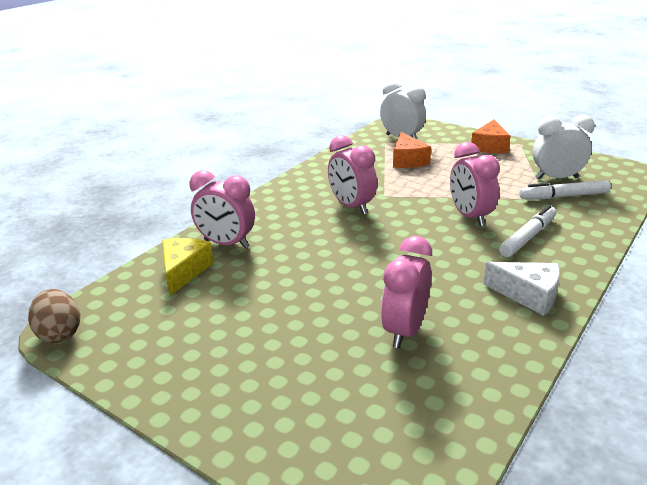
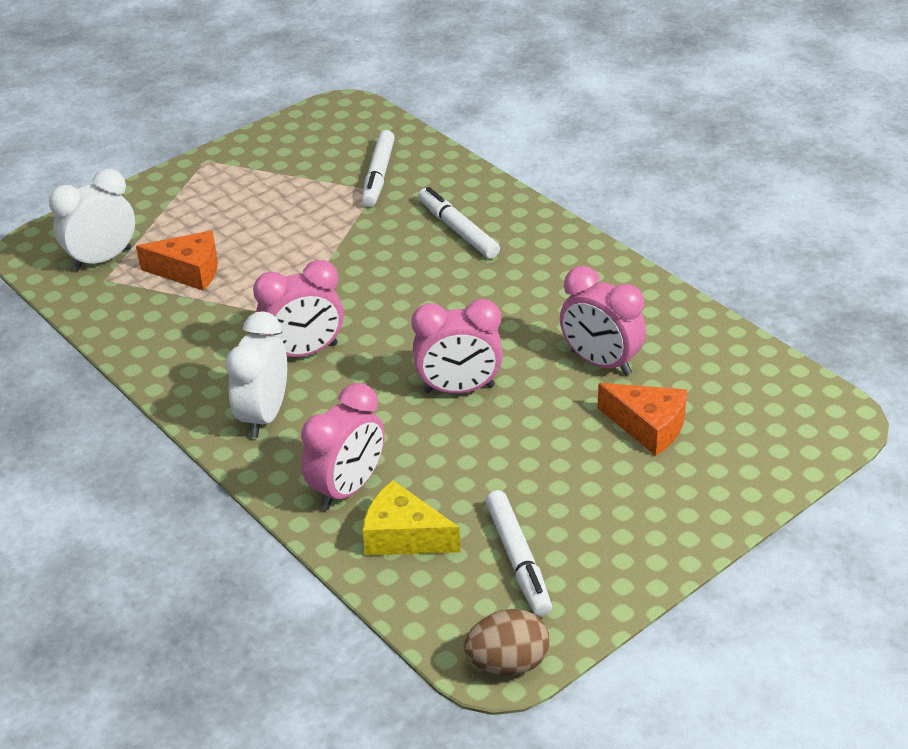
camera: 75 degrees left, 10 degrees up
(162, 322) = (518, 559): none -> white marker
(470, 217) = (389, 259): pink clock -> pink clock (459, 389)
(490, 146) = (196, 187): orange cheese -> orange cheese (648, 427)
(528, 295) = (570, 264): white cheese -> none
(556, 178) = (328, 165): white clock -> white clock (264, 416)

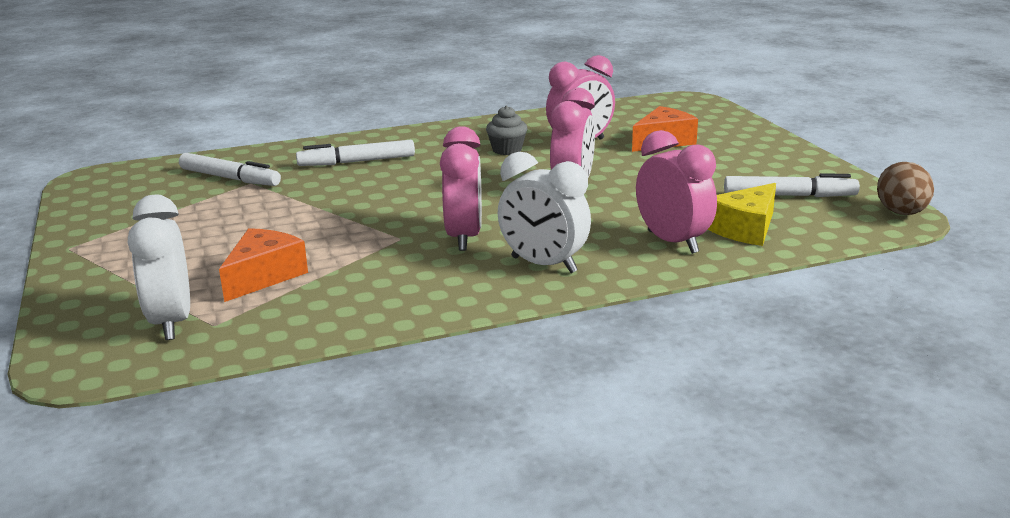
camera: 70 degrees left, 15 degrees down
(548, 315) = (507, 150): none -> grey cupcake

